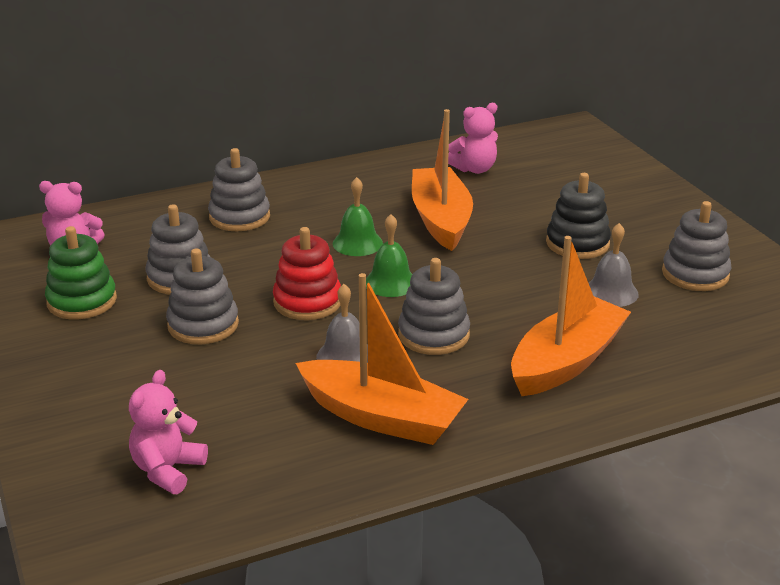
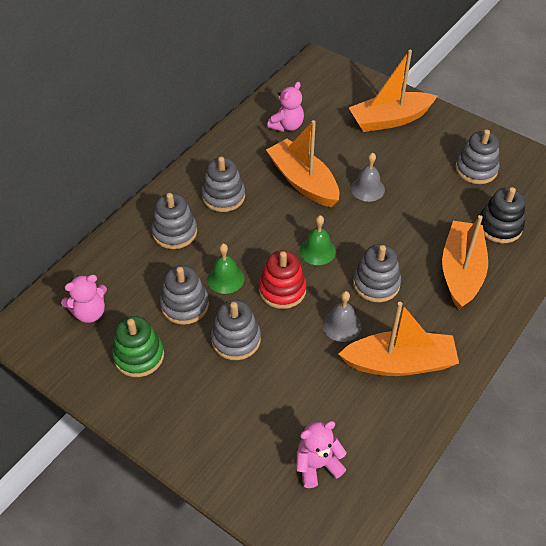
camera: 30 degrees left, 20 degrees up
(167, 470) = (317, 465): pink teddy bear -> pink teddy bear turned 75 degrees clockwise
(329, 205) = (223, 196): none -> grey stacking toy
(357, 243) = (270, 224): green bell -> green bell (225, 278)
(577, 243) = (396, 170): black stacking toy -> black stacking toy (499, 226)
(611, 292) = (444, 204): grey bell -> grey bell (367, 189)
(618, 198) = (390, 119): none -> orange boat

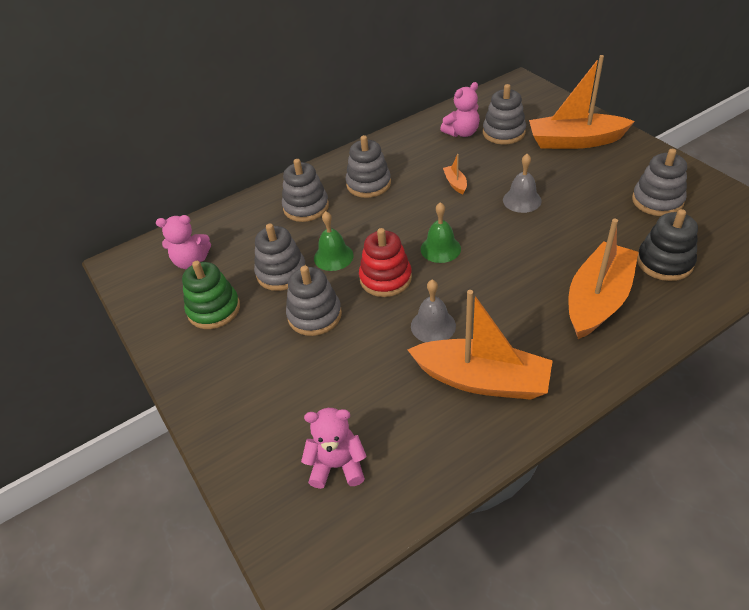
camera: 25 degrees right, 5 degrees down
(303, 182) = (455, 183): orange boat -> orange boat, size x0.41
(376, 283) = (491, 292): grey stacking toy -> grey stacking toy (503, 132)

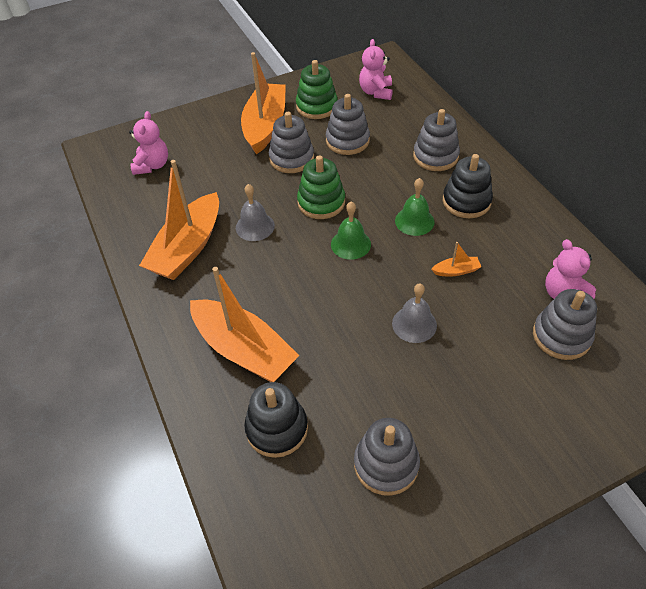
camera: 95 degrees right, 5 degrees up
(333, 256) = (359, 171): green bell -> green bell (414, 221)
(368, 184) = (466, 201): grey stacking toy -> black stacking toy
(385, 278) = (321, 202): red stacking toy -> green stacking toy
(575, 141) = (534, 412): orange boat -> orange boat (265, 126)

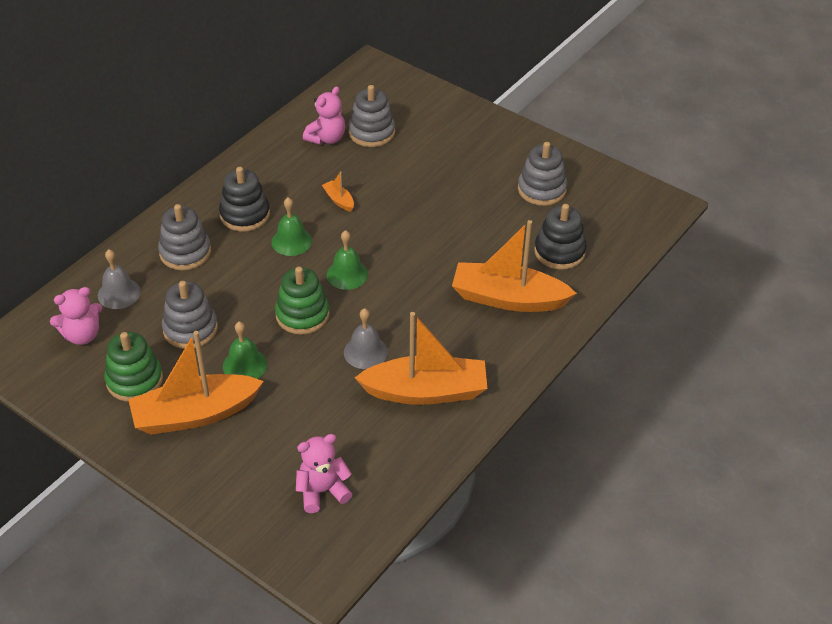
camera: 120 degrees left, 5 degrees down
(243, 350) = (508, 298): orange boat -> orange boat turned 90 degrees counterclockwise
(291, 158) = (245, 365): grey stacking toy -> green bell
(414, 324) = (412, 209): grey bell -> grey bell (119, 293)

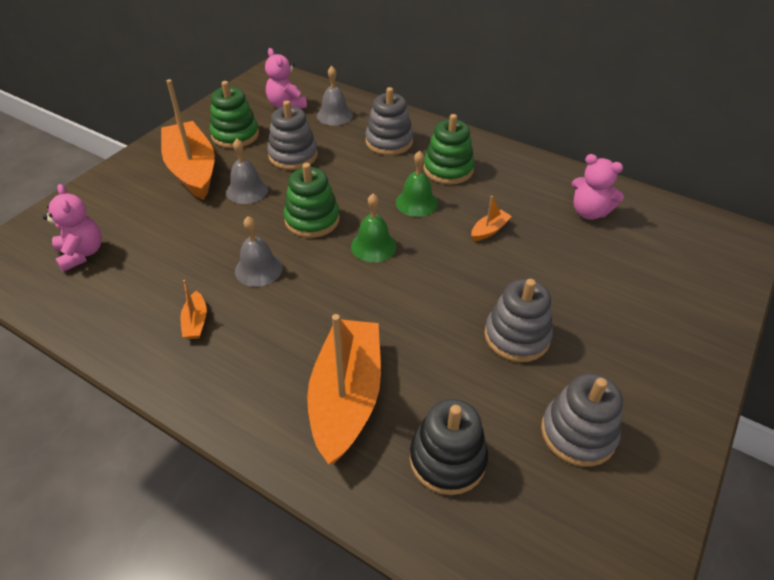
camera: 85 degrees right, 0 degrees up
(245, 215) = (448, 169): black stacking toy -> green stacking toy
(245, 365) = (247, 190): green bell -> grey bell
(372, 132) = (617, 247): grey stacking toy -> grey stacking toy (517, 336)
(425, 391) = (196, 322): orange boat -> orange boat, size x0.41

